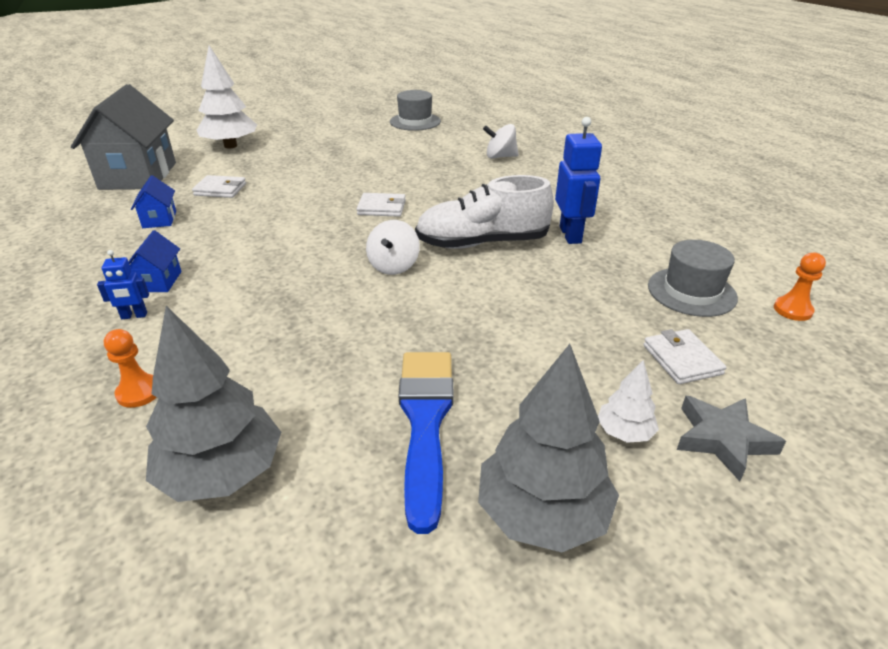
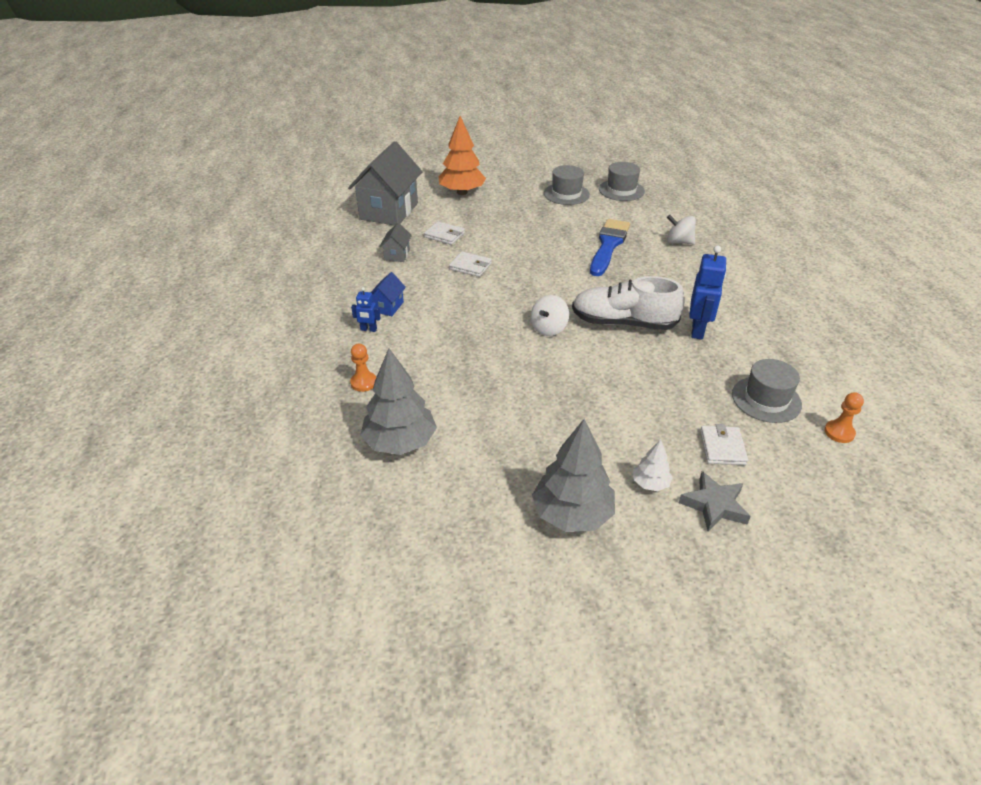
camera: 20 degrees right, 5 degrees up
(159, 219) = (397, 255): blue house -> grey house
(230, 146) = (462, 192): white tree -> orange tree
(356, 132) = (566, 194): none -> grey hat
(382, 208) = (559, 275): white wallet -> white wallet (470, 266)
(425, 422) = (526, 444): blue brush -> blue brush (608, 245)

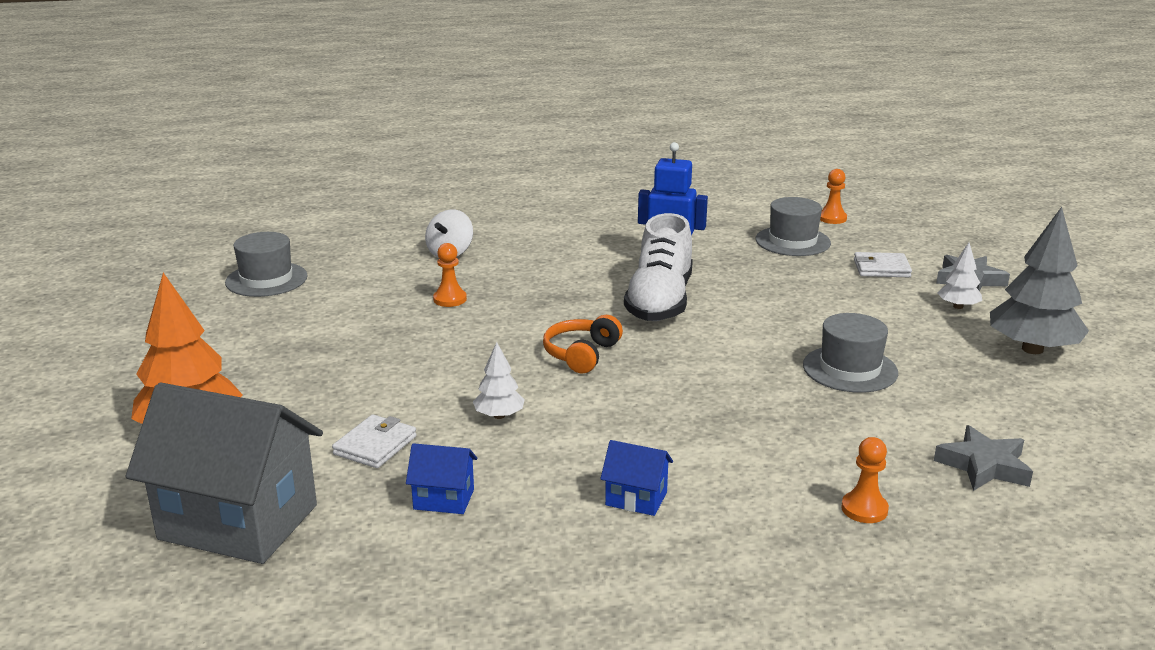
camera: 90 degrees left, 15 degrees down
(368, 329) = (712, 516): blue robot -> none
(397, 255) = (444, 499): grey house -> blue house
(400, 442) = (983, 466): grey tree -> grey star
(470, 266) = (499, 416): white wallet -> white tree
(541, 291) = (581, 354): none -> orange headphones
(549, 328) = (681, 352): white spinning top -> none
(566, 194) = (256, 324): grey hat -> grey hat (850, 369)
(608, 245) = (450, 299): blue brush -> orange pawn

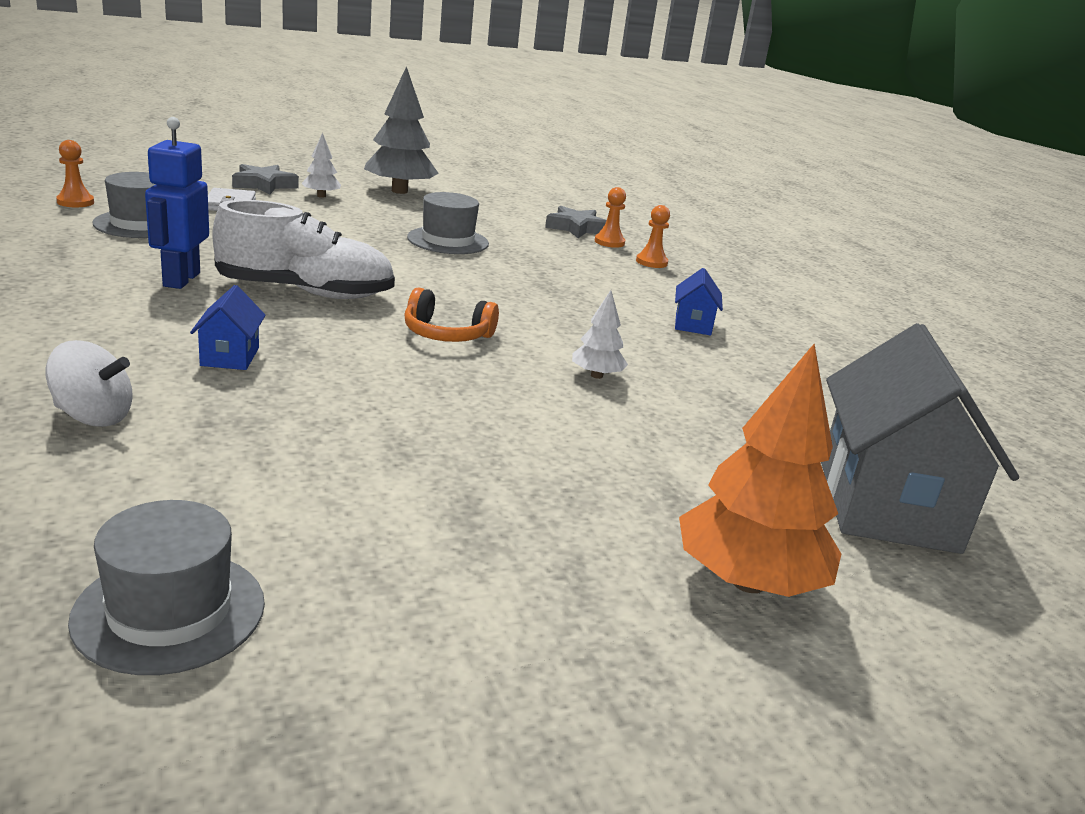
camera: 105 degrees left, 0 degrees up
(375, 445) = (694, 439): white wallet -> none
(444, 499) = (756, 399): blue house -> blue house (230, 357)
(450, 299) = (291, 410): orange pawn -> orange pawn (609, 242)

